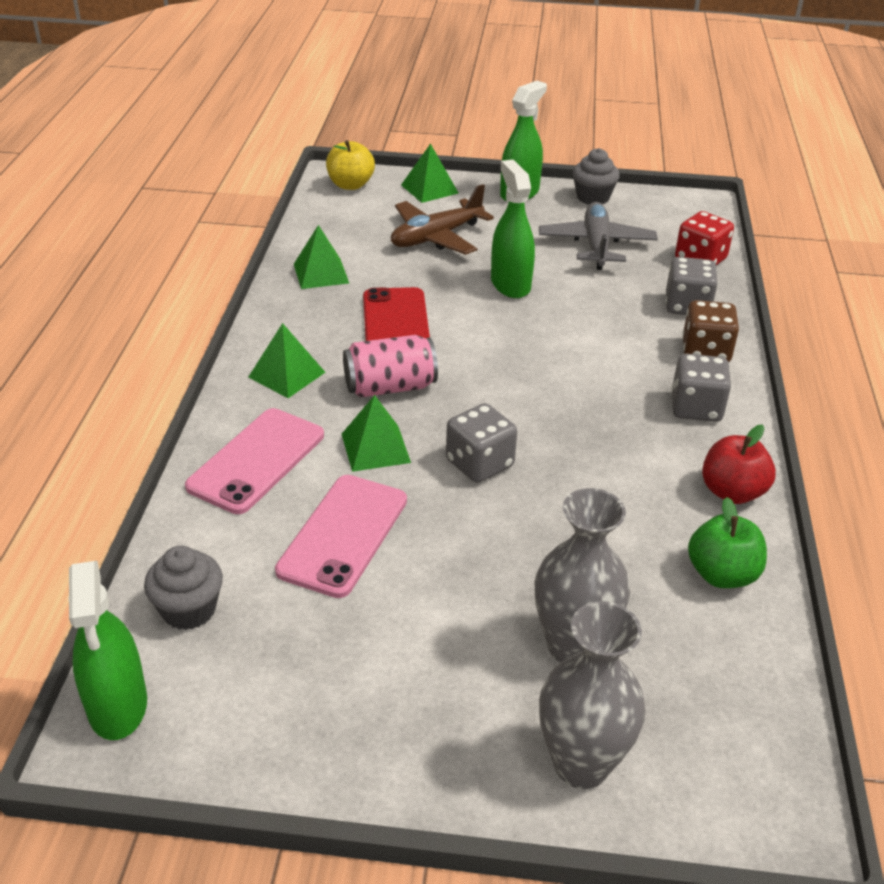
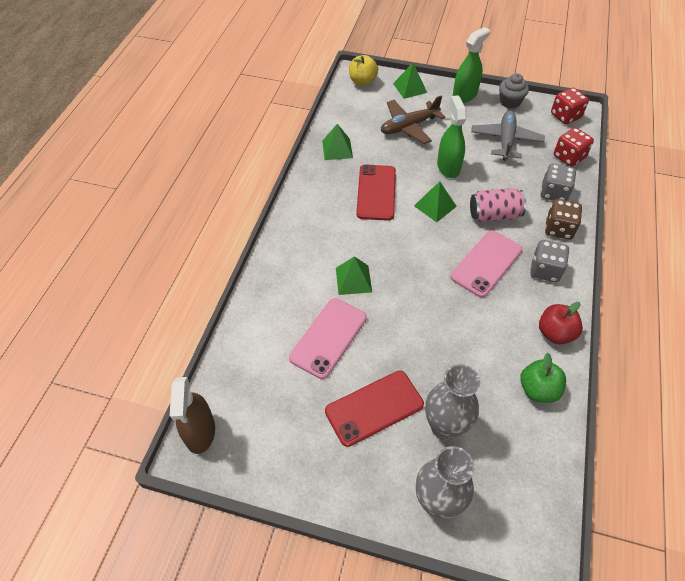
camera: 10 degrees right, 15 degrees up
(118, 705) = (200, 432): green spray bottle -> brown spray bottle
(189, 610) = (241, 377): grey cupcake -> none
(257, 461) = (287, 281): pink phone -> pink phone (486, 263)
(286, 374) = (309, 222): green pyramid -> green pyramid (435, 206)
(390, 387) = (367, 237): pink can -> pink can (494, 215)
(442, 631) = (374, 408): none -> red phone
(479, 464) = (411, 297): grey dice -> none
(683, 209) = (565, 116): none -> red dice

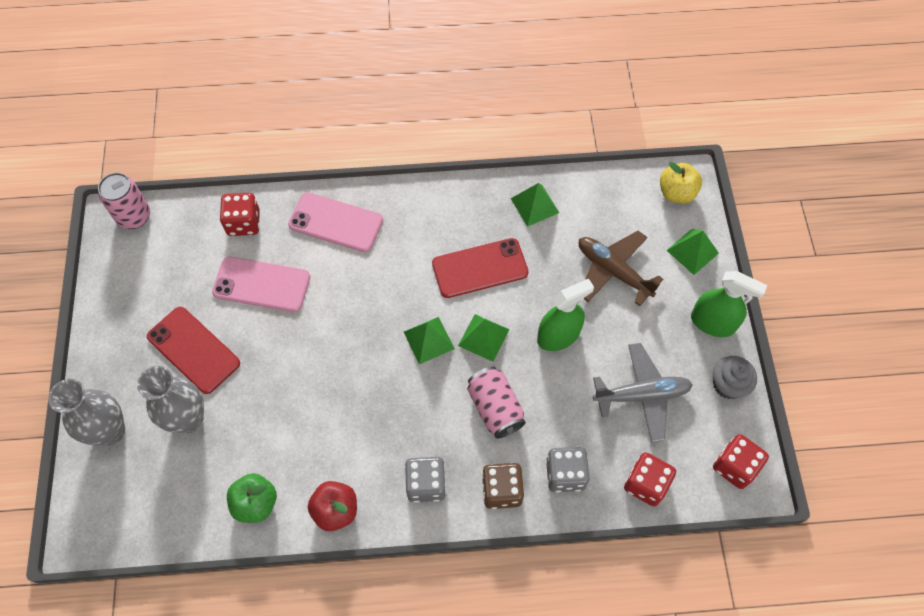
camera: 70 degrees right, 10 degrees up
(200, 432) = (134, 216): brown spray bottle -> pink can
(257, 337) = (244, 223): none -> red dice
(353, 279) = (342, 284): green pyramid -> green pyramid (429, 340)
(486, 263) = (413, 415): pink phone -> pink phone (336, 222)

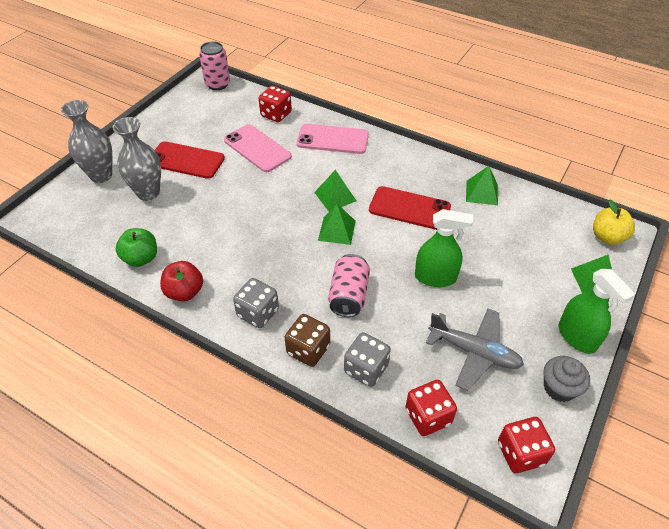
camera: 35 degrees right, 15 degrees down
(193, 350) = (186, 160): red phone -> red phone turned 60 degrees counterclockwise
(336, 222) = (332, 139): pink phone -> pink phone turned 45 degrees counterclockwise
(483, 337) = (377, 249): green pyramid -> green pyramid (335, 196)
(613, 271) = (513, 260): brown plane -> none

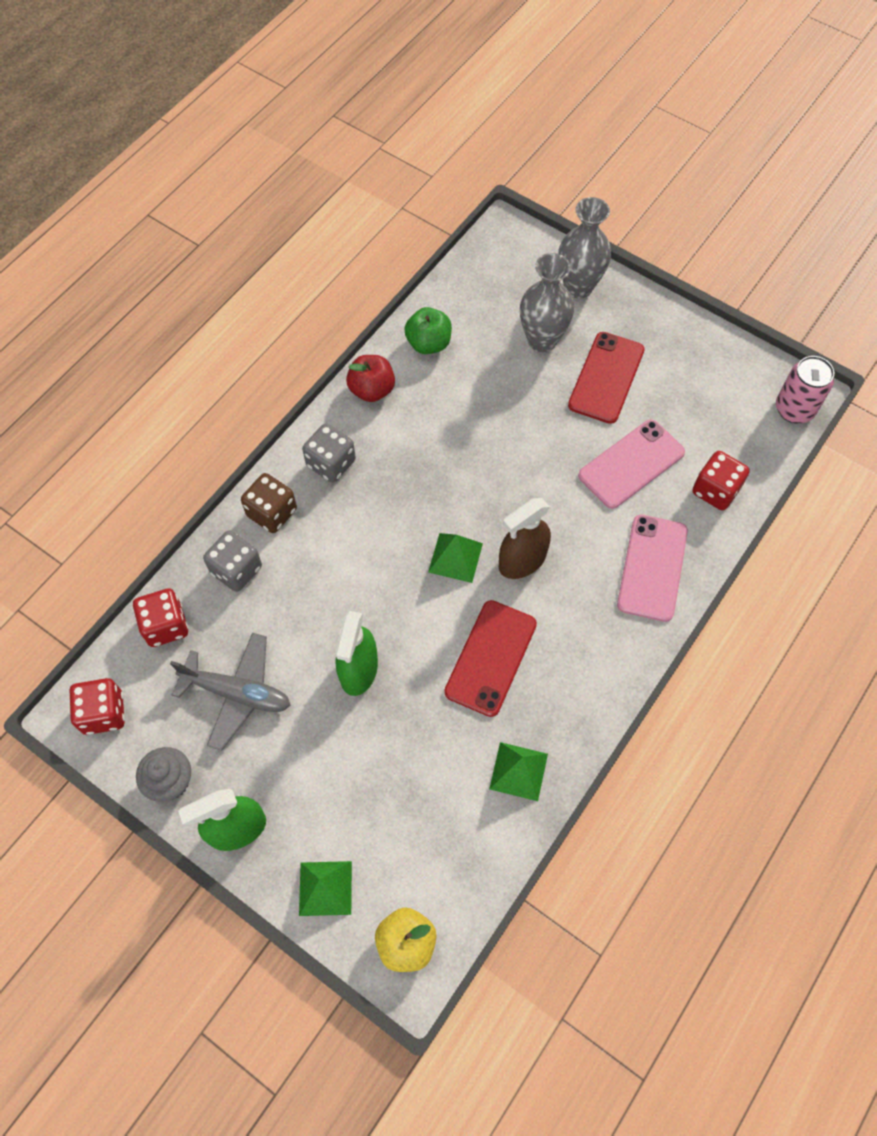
camera: 95 degrees right, 15 degrees up
(335, 196) = (522, 561): green pyramid -> brown spray bottle
(348, 295) = (343, 562): pink can -> none
(474, 352) = (237, 693): grey plane -> grey plane turned 105 degrees counterclockwise

